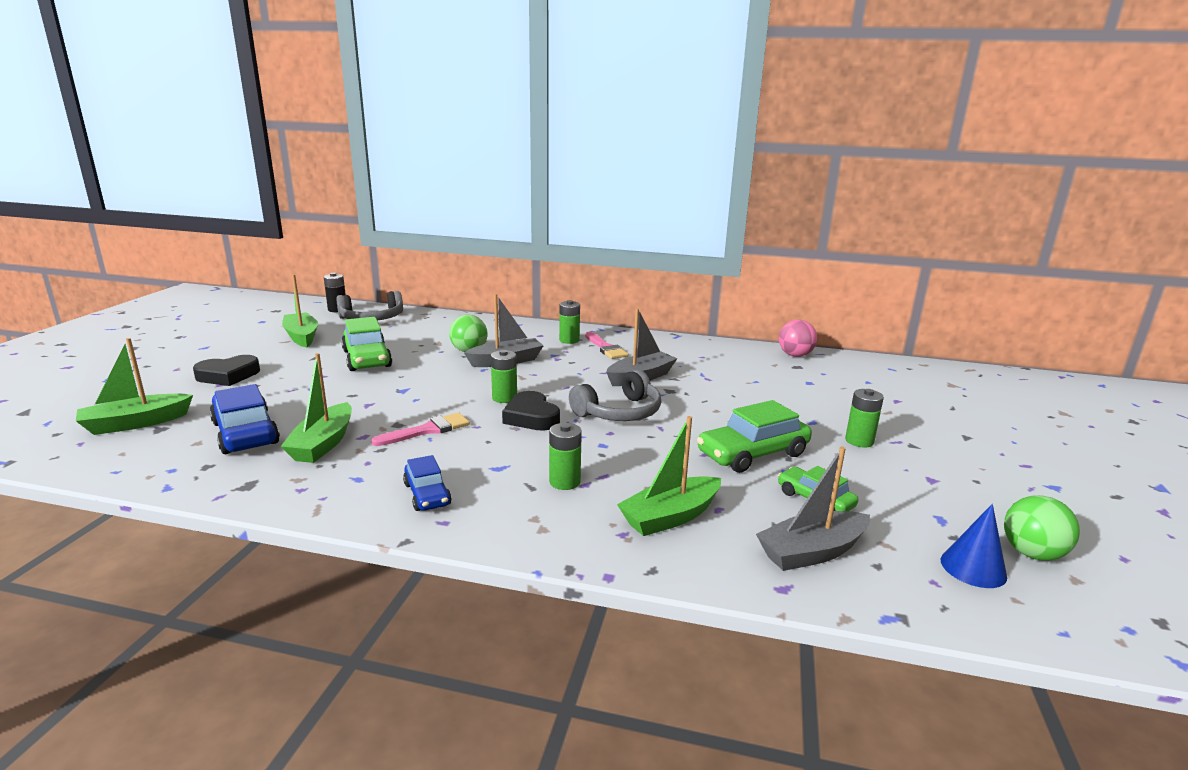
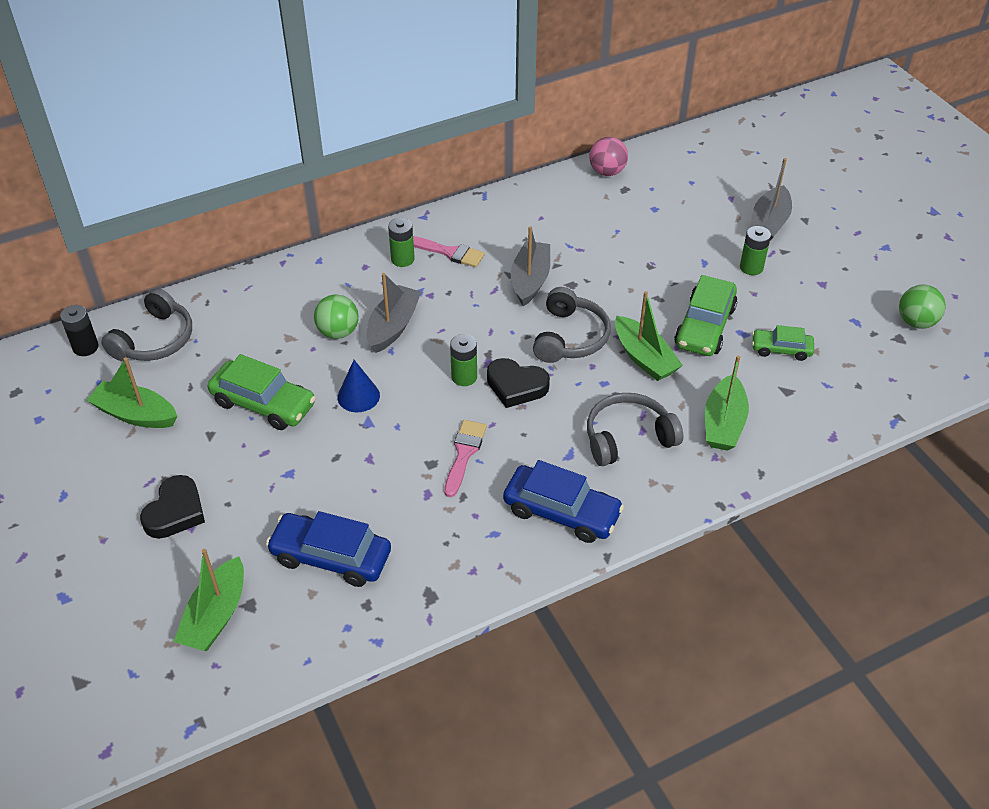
camera: 40 degrees left, 25 degrees up
(323, 444) = (412, 522): green boat -> green boat (644, 358)
(427, 494) = (561, 512): blue car -> blue car, size x1.68
(564, 482) = (628, 437): green battery -> grey headphones
(812, 552) = (821, 398): grey boat -> grey boat (769, 223)
(973, 568) = (900, 354): blue cone -> blue cone (358, 396)

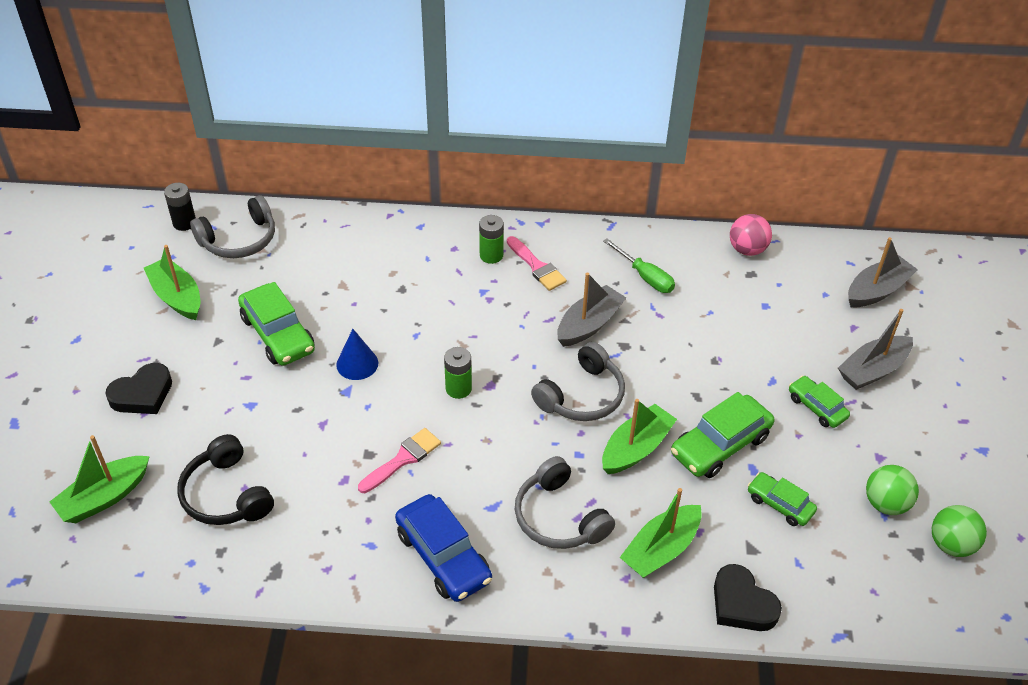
camera: 30 degrees right, 0 degrees up
(331, 557) = (226, 494): blue car -> black headphones
(338, 332) = (385, 298): green ball -> green ball (886, 504)
(393, 326) = (435, 314): grey boat -> grey boat (877, 290)
(516, 386) = (497, 419): black heart -> black heart (742, 604)
(544, 224) = (645, 277): none -> green screwdriver
(628, 437) = (559, 517): grey headphones -> grey headphones turned 135 degrees counterclockwise
(644, 358) = (636, 448): green boat -> green boat turned 135 degrees counterclockwise
(751, 267) = (817, 407): green battery -> green car

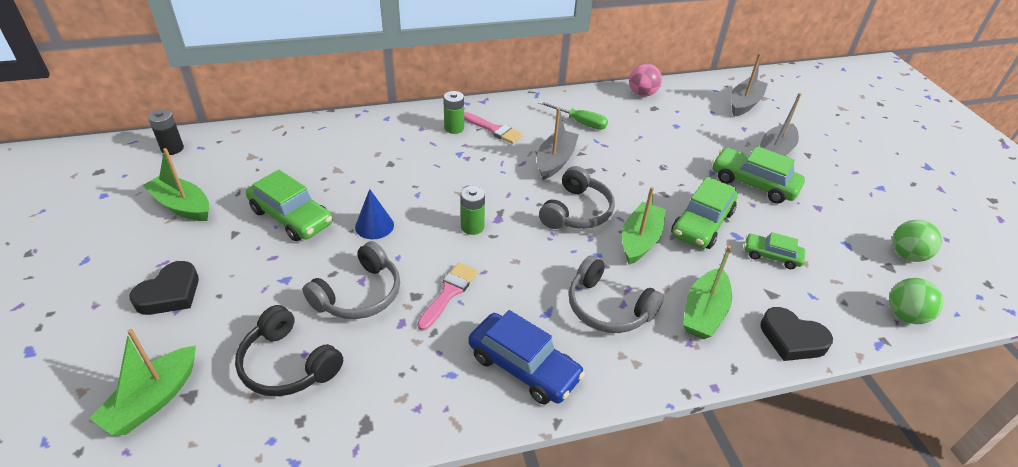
camera: 20 degrees left, 5 degrees down
(239, 240) = (229, 153): grey headphones -> grey headphones (359, 294)
(817, 407) = (753, 183): green car -> green car, size x1.68
(886, 504) = (844, 238): green ball -> green ball (905, 315)

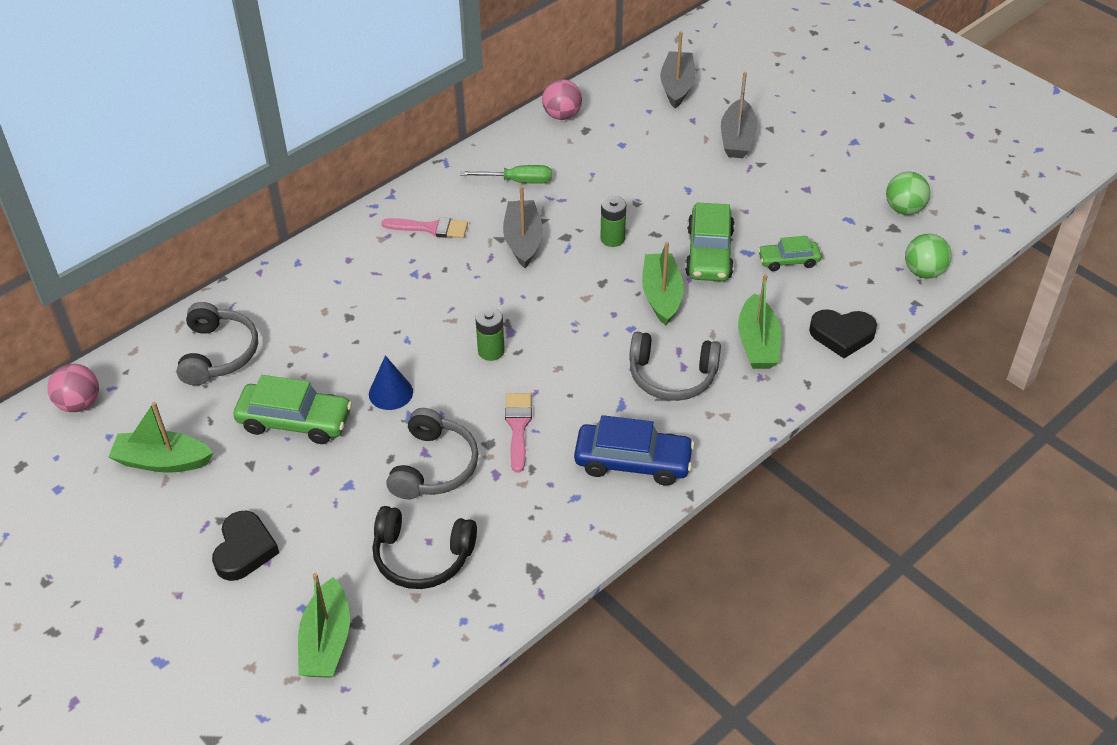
camera: 25 degrees left, 5 degrees up
(172, 149) = (79, 403): black battery -> pink ball
(454, 128) = (385, 244): green battery -> green battery (612, 238)
(577, 211) = (582, 290): grey headphones -> grey headphones (219, 353)
(753, 183) = (734, 186): green car -> none

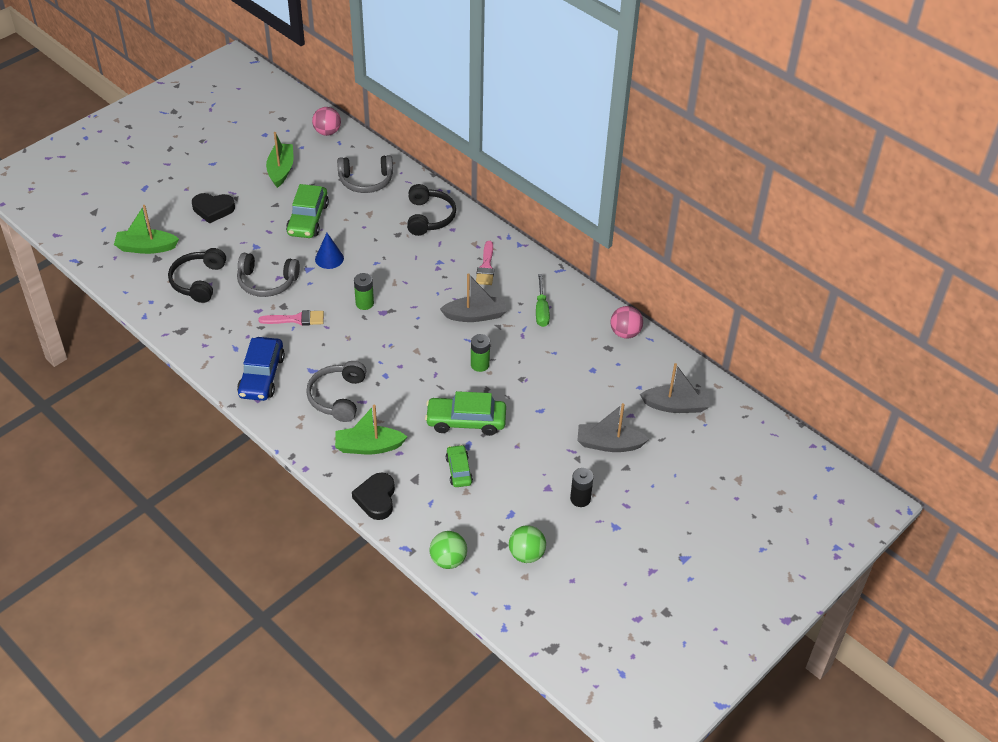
camera: 85 degrees right, 0 degrees up
(318, 283) = (429, 217): none -> black headphones
(661, 295) = (419, 392): green boat -> none
(819, 165) = (580, 499): none -> black battery

